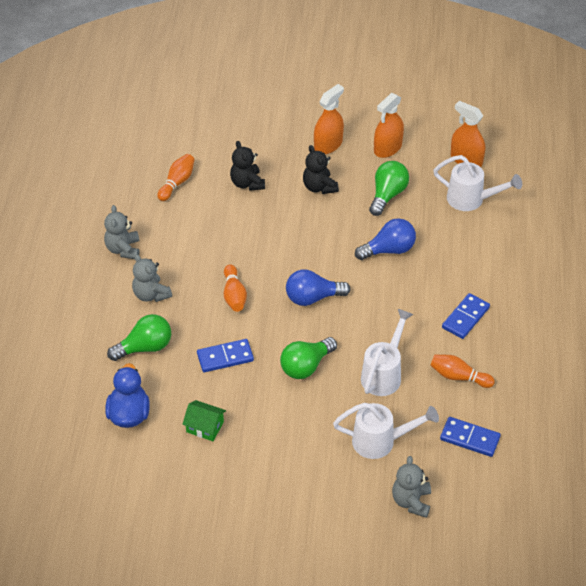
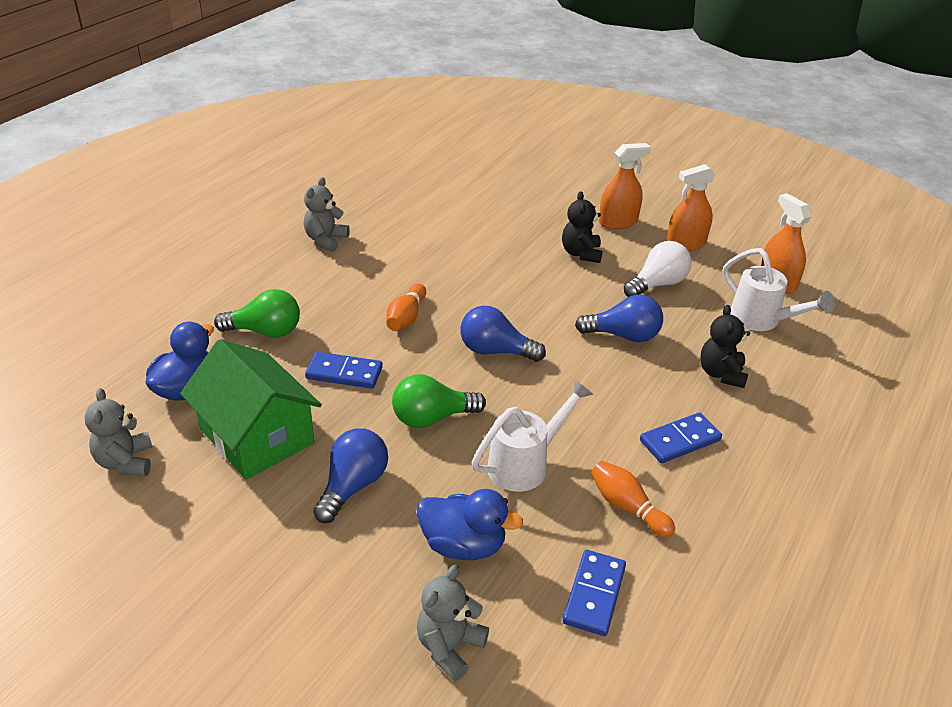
camera: 25 degrees right, 10 degrees down
(151, 294) = (317, 287): grey teddy bear -> grey teddy bear (125, 462)
(177, 182) = (430, 205): orange bowling pin -> none
(205, 427) = (256, 436): green house -> green house, size x2.17
(247, 183) = (503, 227): black teddy bear -> black teddy bear (721, 374)
(291, 433) = (353, 486): none -> blue light bulb
(381, 441) = (463, 545): white watering can -> blue duck
(387, 195) = (657, 284): green light bulb -> white light bulb
(470, 438) = (594, 595): blue domino -> blue domino turned 60 degrees clockwise

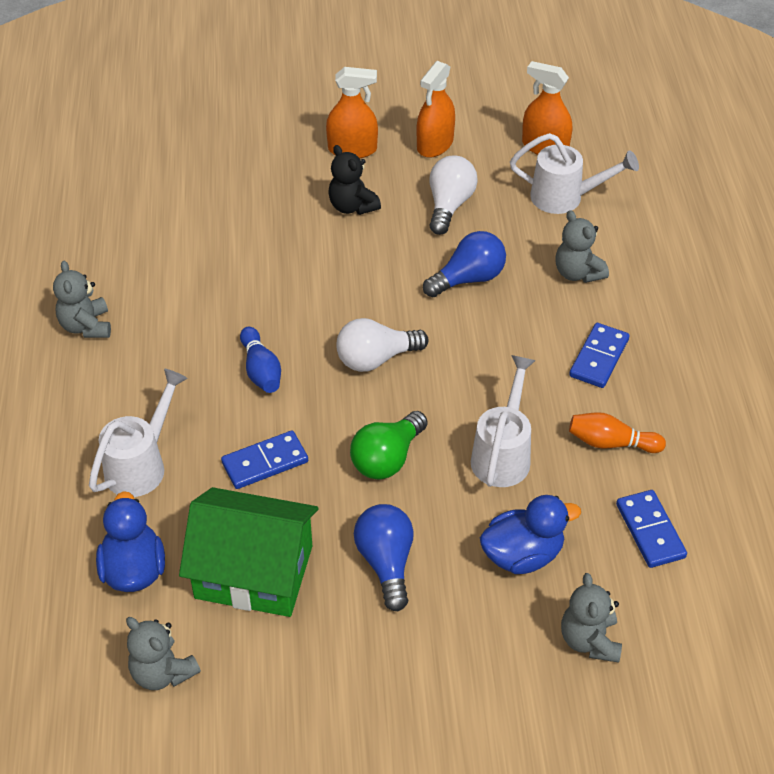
camera: 35 degrees left, 10 degrees up
(265, 331) = (141, 464): green light bulb -> white watering can
(406, 318) = (261, 370): orange bowling pin -> blue bowling pin
(495, 351) = (376, 359): blue light bulb -> white light bulb
(618, 222) = (352, 149): orange spray bottle -> orange spray bottle turned 60 degrees clockwise
(721, 374) = (577, 273): black teddy bear -> grey teddy bear

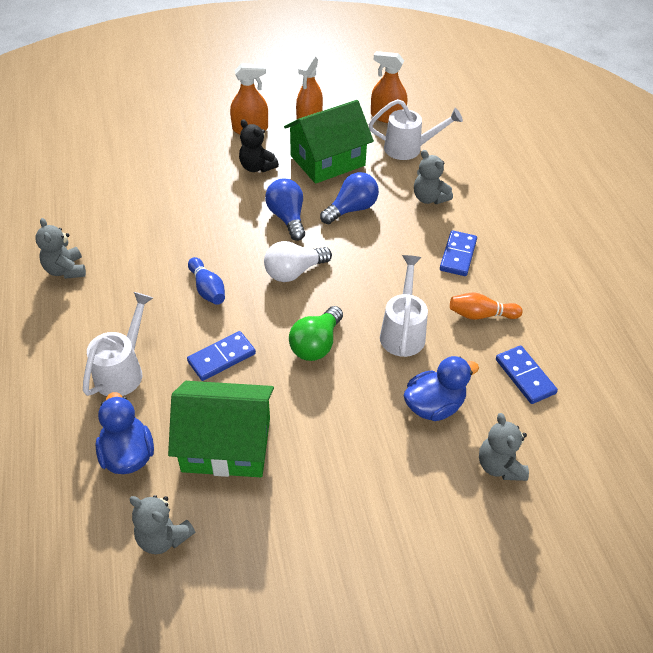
camera: 10 degrees left, 0 degrees up
(386, 563) = (330, 424): blue light bulb -> blue light bulb (287, 218)
(449, 205) = (327, 160): white light bulb -> green house

